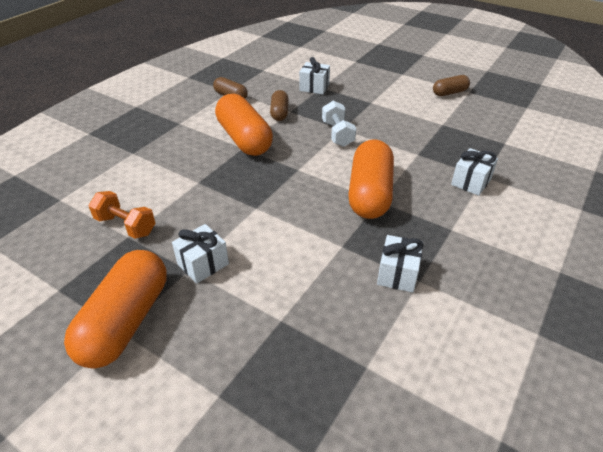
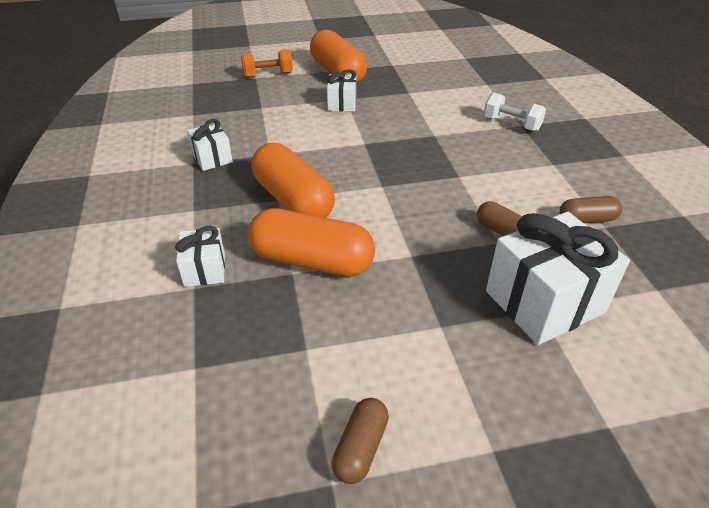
camera: 135 degrees right, 0 degrees up
(126, 225) = (421, 94): orange dumbbell -> orange dumbbell (268, 75)
(244, 139) = (473, 183): orange capsule -> orange capsule (312, 261)
(314, 87) = (544, 302): white gift -> white gift, size x1.94
(337, 134) = (405, 244): white dumbbell -> white dumbbell (511, 124)

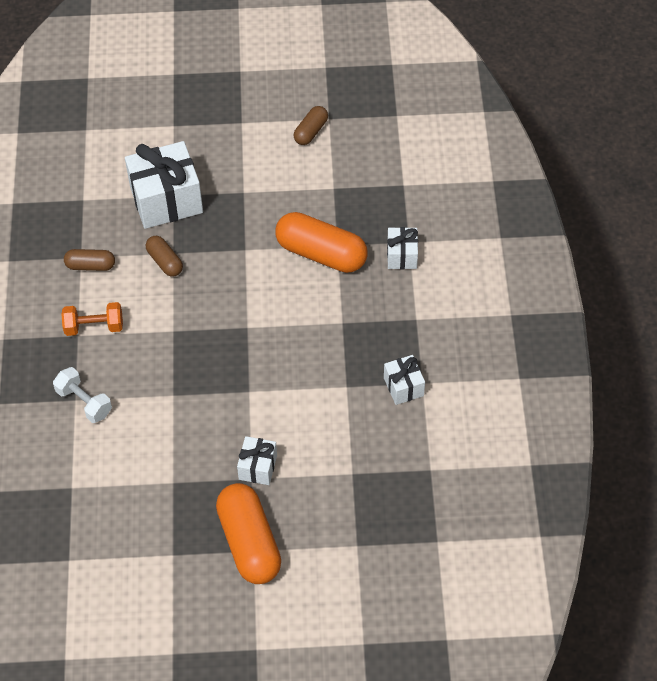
camera: 170 degrees left, 15 degrees up
(268, 75) = (340, 549): orange dumbbell -> orange dumbbell (94, 326)
(293, 200) = (329, 319): orange capsule -> none

